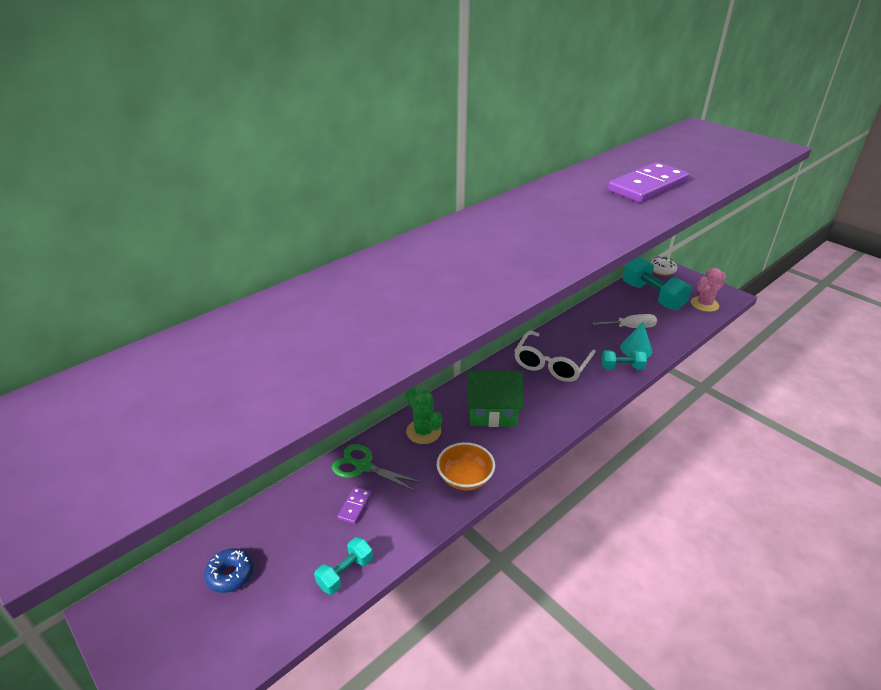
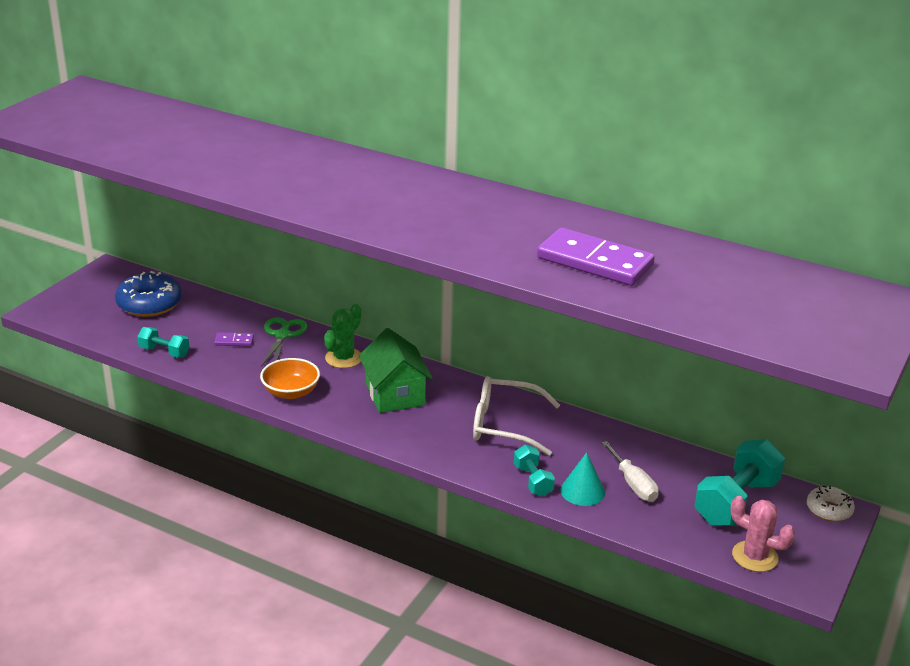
camera: 70 degrees right, 5 degrees down
(230, 574) = (149, 304): blue donut -> blue donut, size x1.73

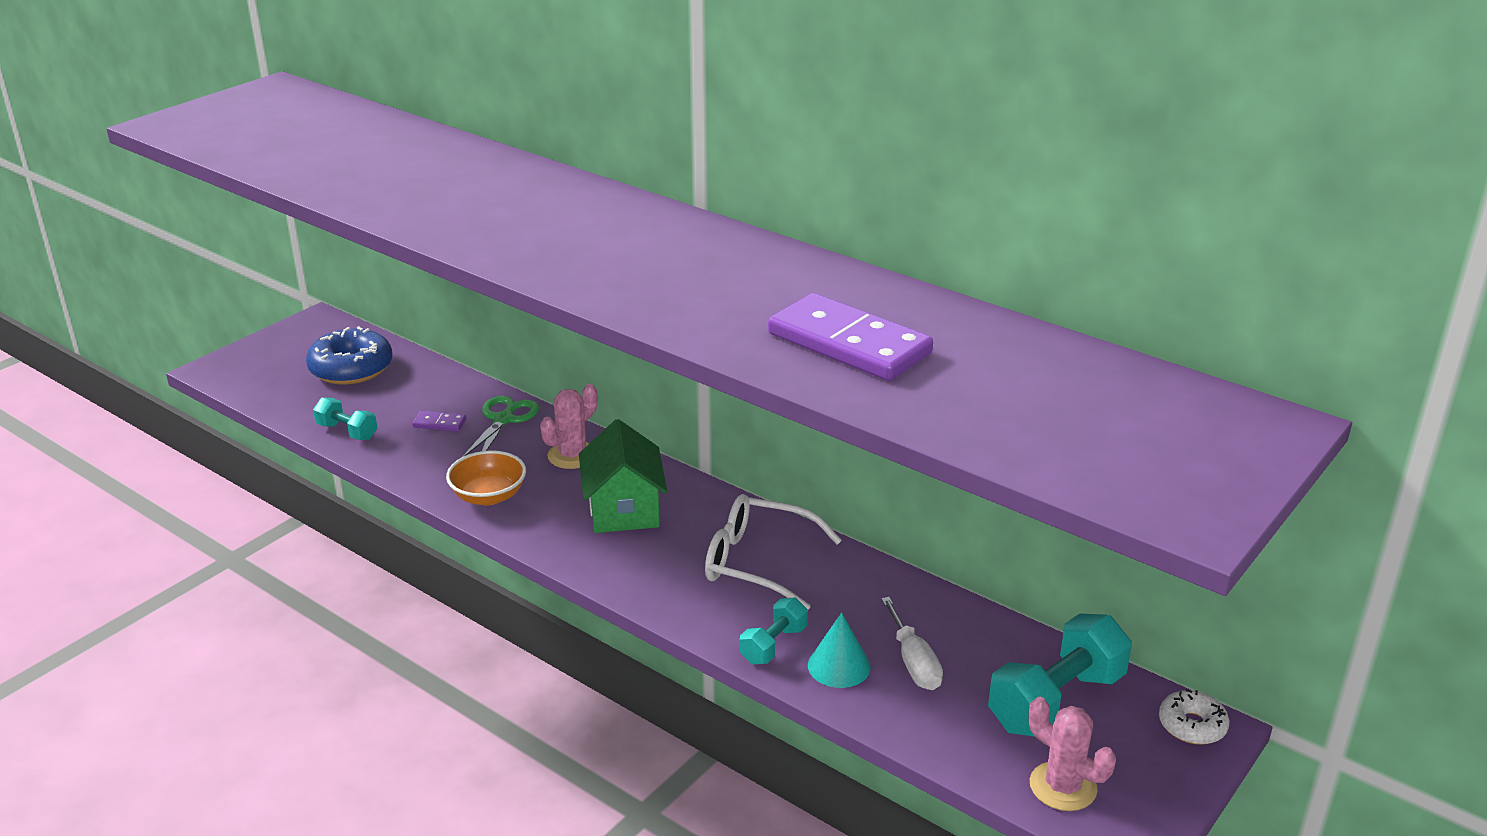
camera: 10 degrees right, 0 degrees up
(343, 358) = (572, 455): green cactus -> pink cactus
(533, 481) = (773, 645): turquoise dumbbell -> turquoise dumbbell turned 45 degrees clockwise

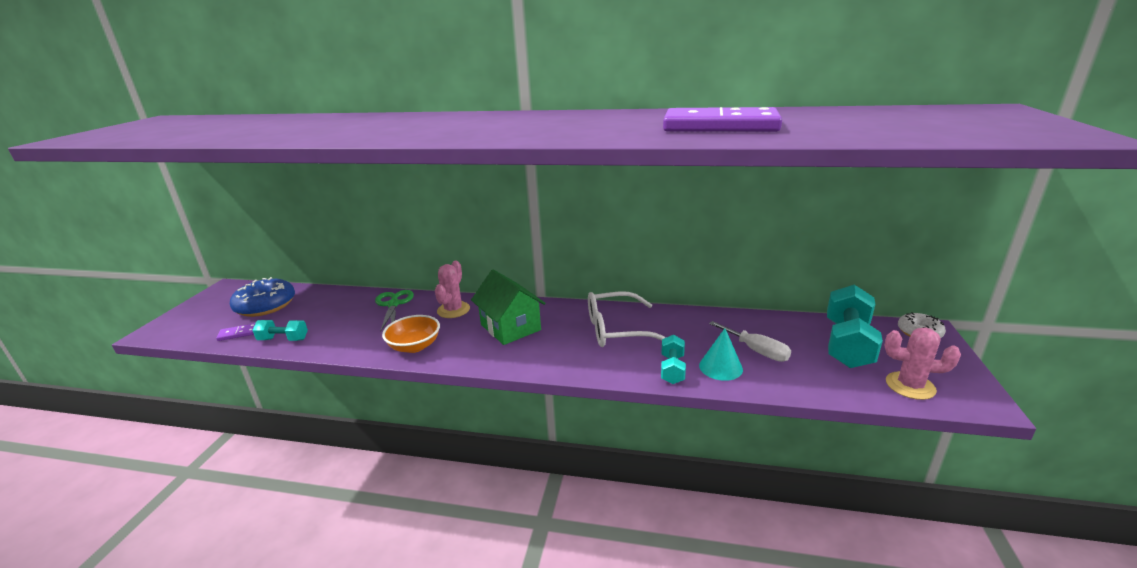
camera: 25 degrees left, 5 degrees down
(439, 423) = (350, 317): purple domino -> purple domino (238, 333)

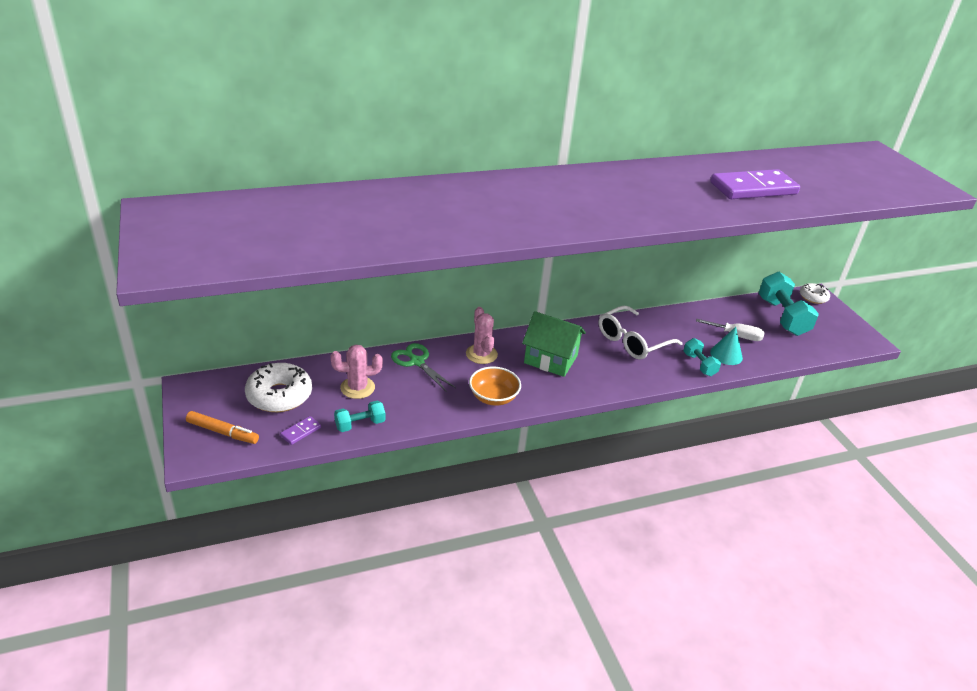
camera: 35 degrees left, 10 degrees up
(195, 320) = (222, 432): none -> orange marker
(266, 305) = (279, 395): blue donut -> white donut
(910, 386) = (833, 340): pink cactus -> pink cactus (357, 388)

